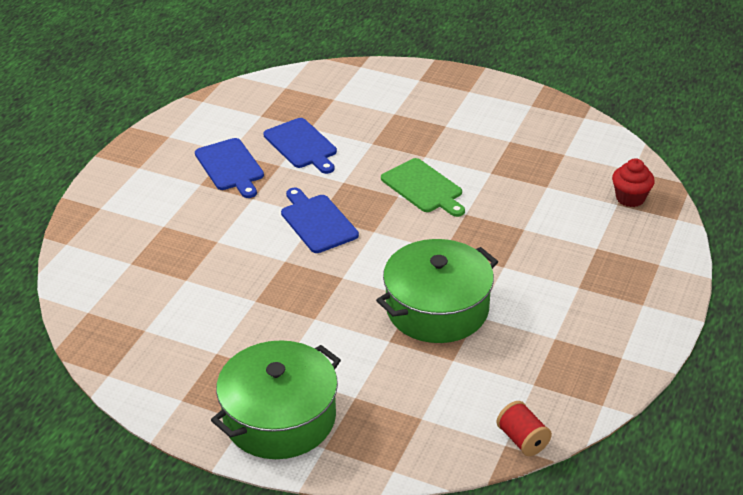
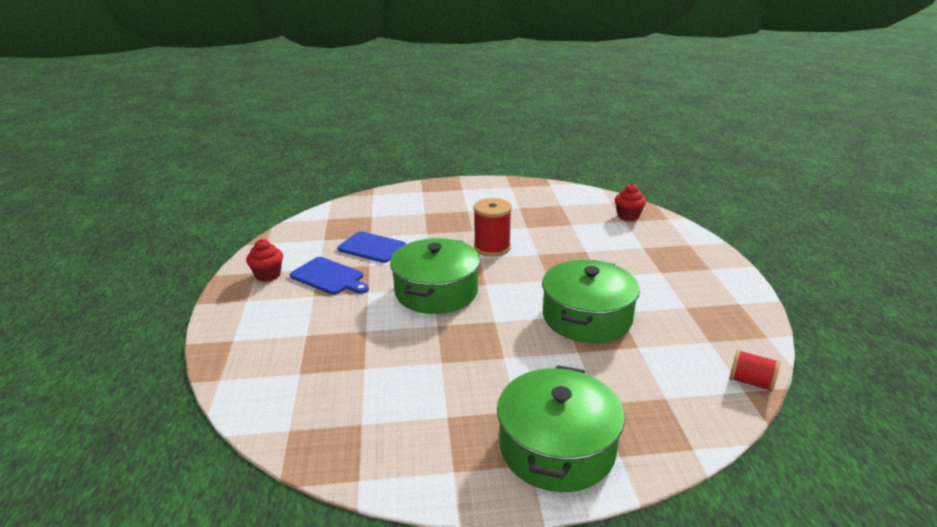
camera: 30 degrees left, 10 degrees down
(177, 144) = (268, 275): none -> red cupcake
(317, 222) = (436, 291): blue cutting board -> green pot
(424, 187) = (492, 248): green cutting board -> red spool

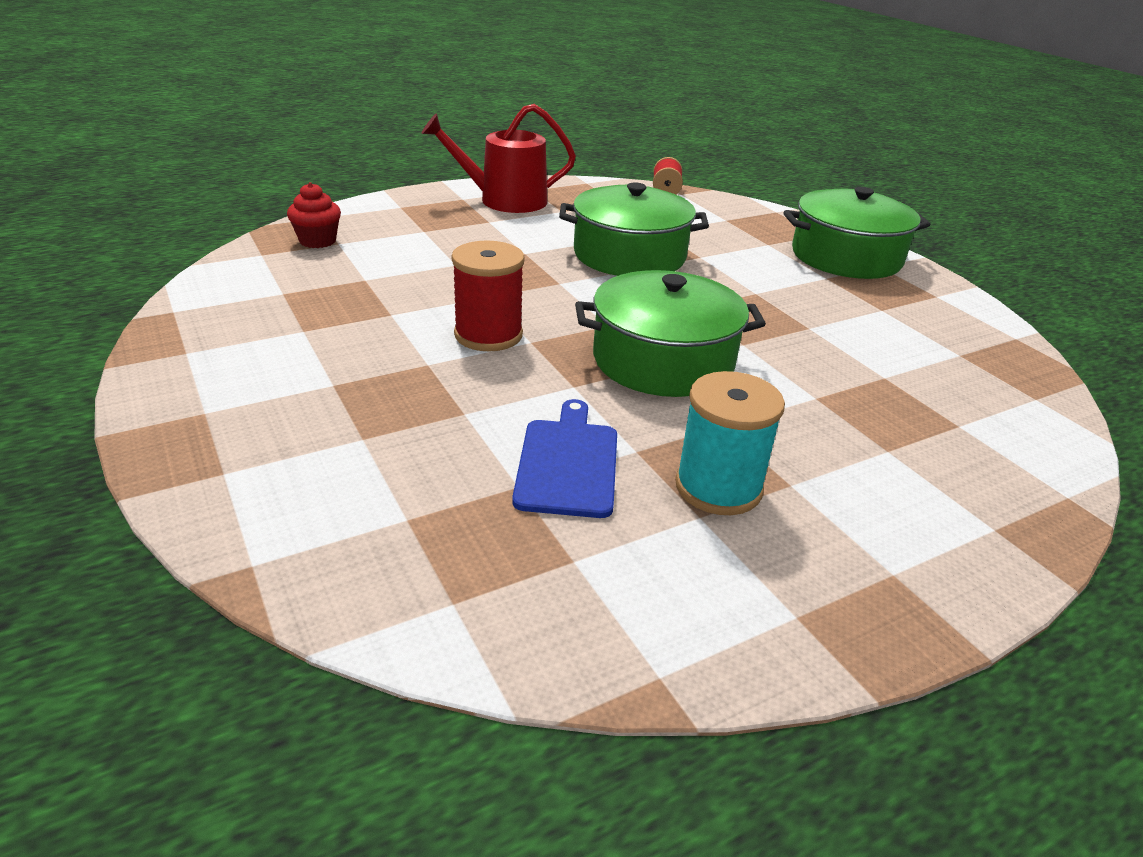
camera: 115 degrees left, 5 degrees up
(268, 275) = (789, 586): red cupcake -> none
(329, 277) = (718, 487): blue cutting board -> turquoise spool
(707, 285) = (504, 200): none -> red watering can

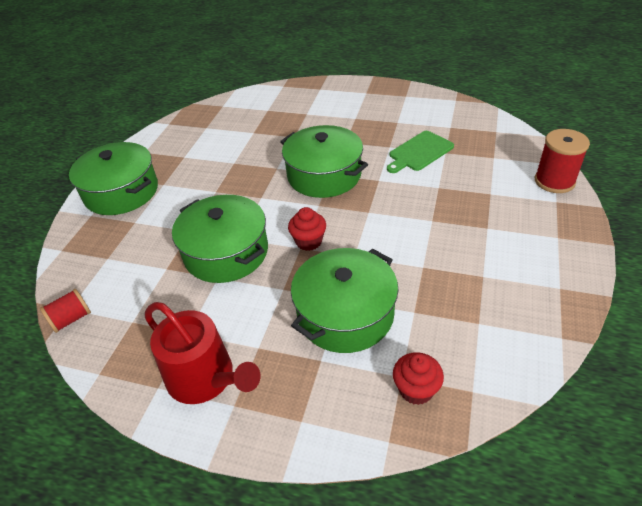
camera: 130 degrees left, 10 degrees up
(437, 257) = (345, 314): none -> green pot
(488, 335) = (384, 225): red spool -> red spool (554, 181)
(559, 290) = (308, 241): none -> red cupcake
(568, 463) = (419, 152): blue cutting board -> green cutting board
(718, 487) = (379, 126): turquoise spool -> none

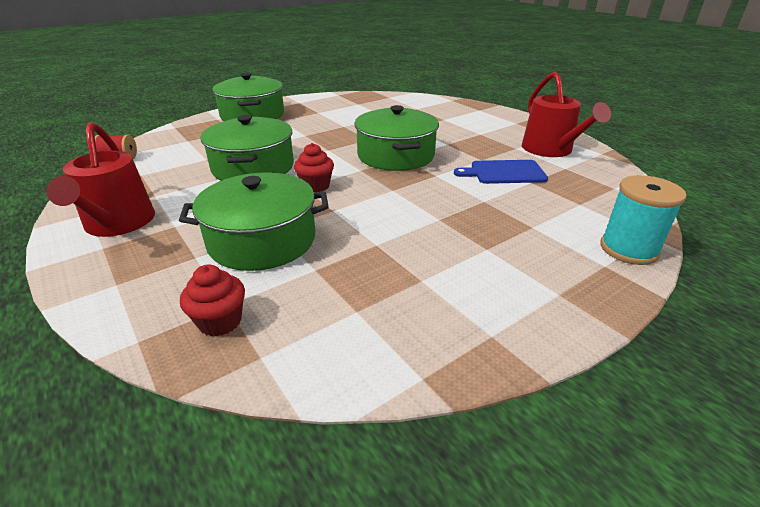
camera: 35 degrees right, 10 degrees down
(419, 152) = (504, 172): green cutting board -> blue cutting board
(422, 112) = (550, 150): none -> red watering can
(554, 181) = (628, 249): red spool -> turquoise spool

